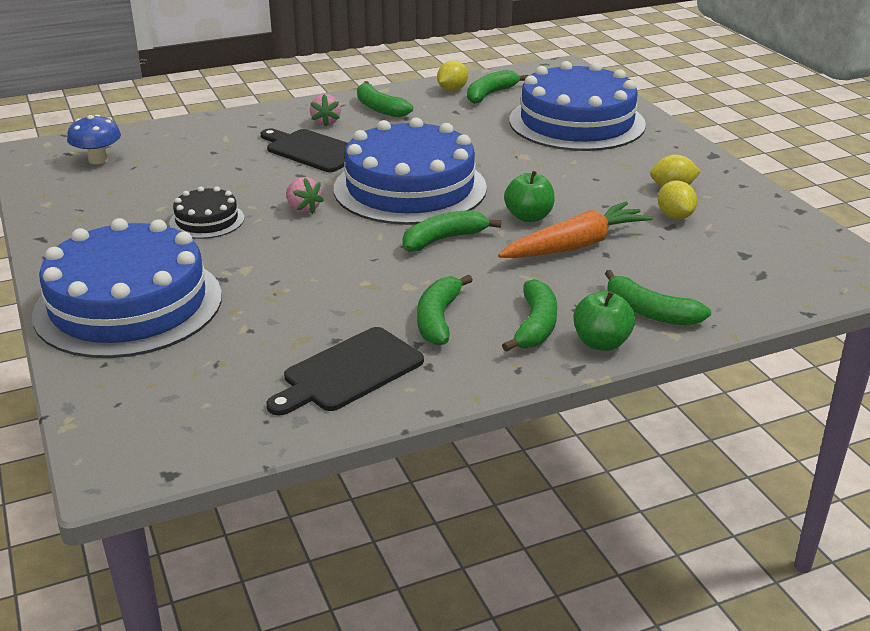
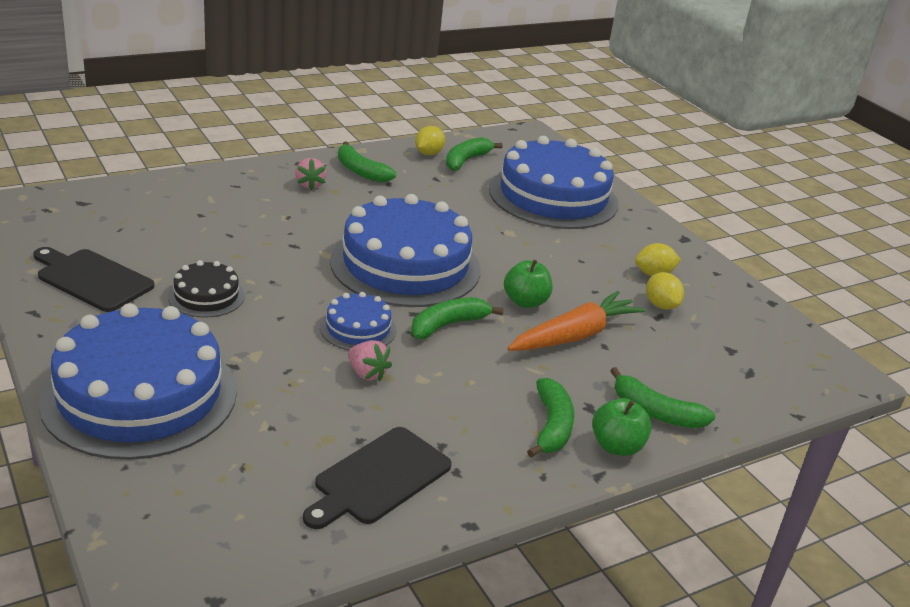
camera: 10 degrees left, 0 degrees up
(98, 160) = (81, 219): blue mushroom -> none
(303, 209) = (303, 286): pink strawberry -> pink strawberry (367, 373)
(312, 150) = (301, 217): black cutting board -> black cutting board (91, 279)
(351, 244) = (358, 328): none -> blue cake
(438, 319) = (457, 417): green banana -> none

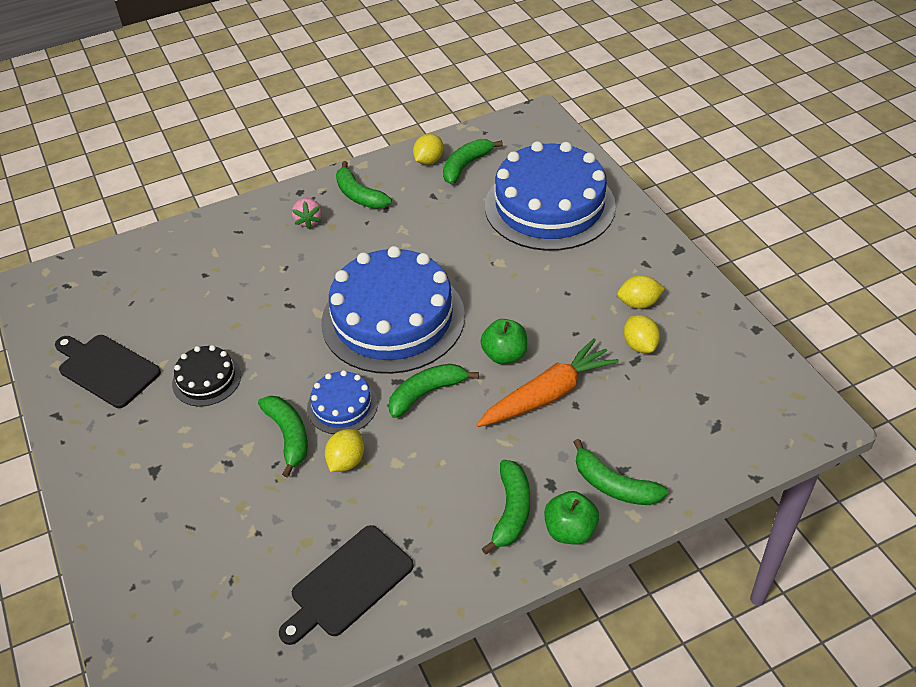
camera: 10 degrees right, 15 degrees up
(140, 395) = (146, 505): blue cake -> none
(301, 348) = (288, 436): none -> green banana
(367, 373) = (346, 461): pink strawberry -> yellow lemon

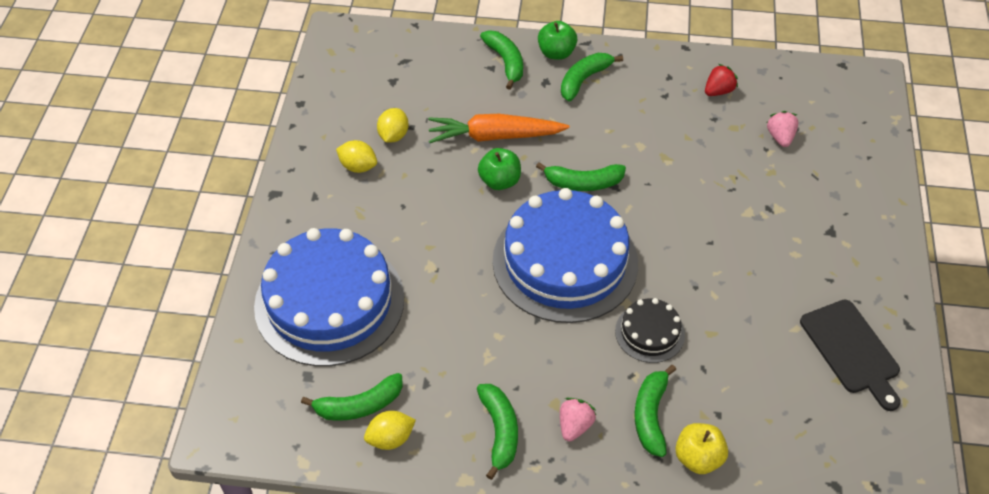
camera: 150 degrees left, 5 degrees up
(206, 379) = (759, 290): black cake -> black cake (649, 332)
(208, 243) = (698, 458): none -> yellow apple
(247, 557) = (780, 137): none -> pink strawberry
(288, 436) = (711, 205): green banana -> green banana (651, 415)
(342, 406) = (655, 207): blue cake -> none
(346, 461) = (676, 164): yellow lemon -> none
(348, 584) = (718, 91): black cutting board -> red strawberry

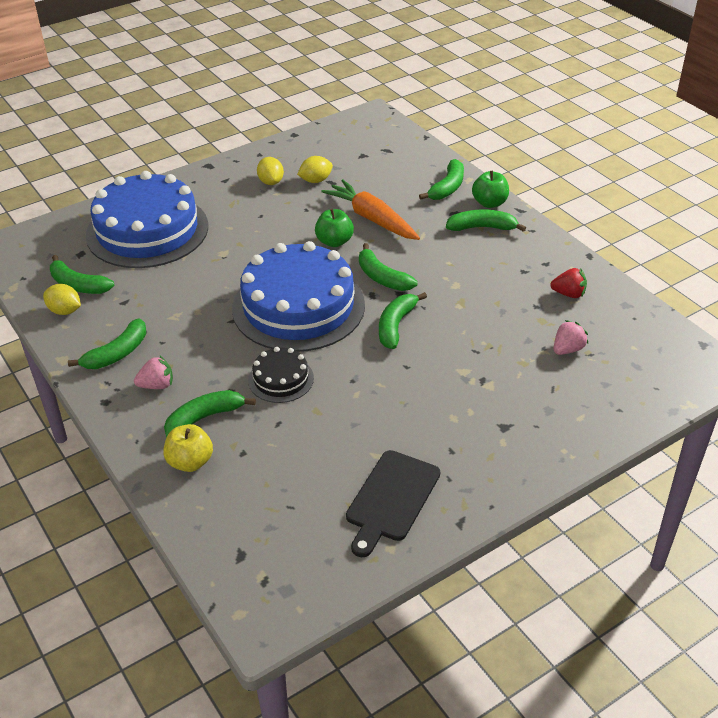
camera: 50 degrees right, 10 degrees down
(654, 215) = (396, 325): none -> green banana

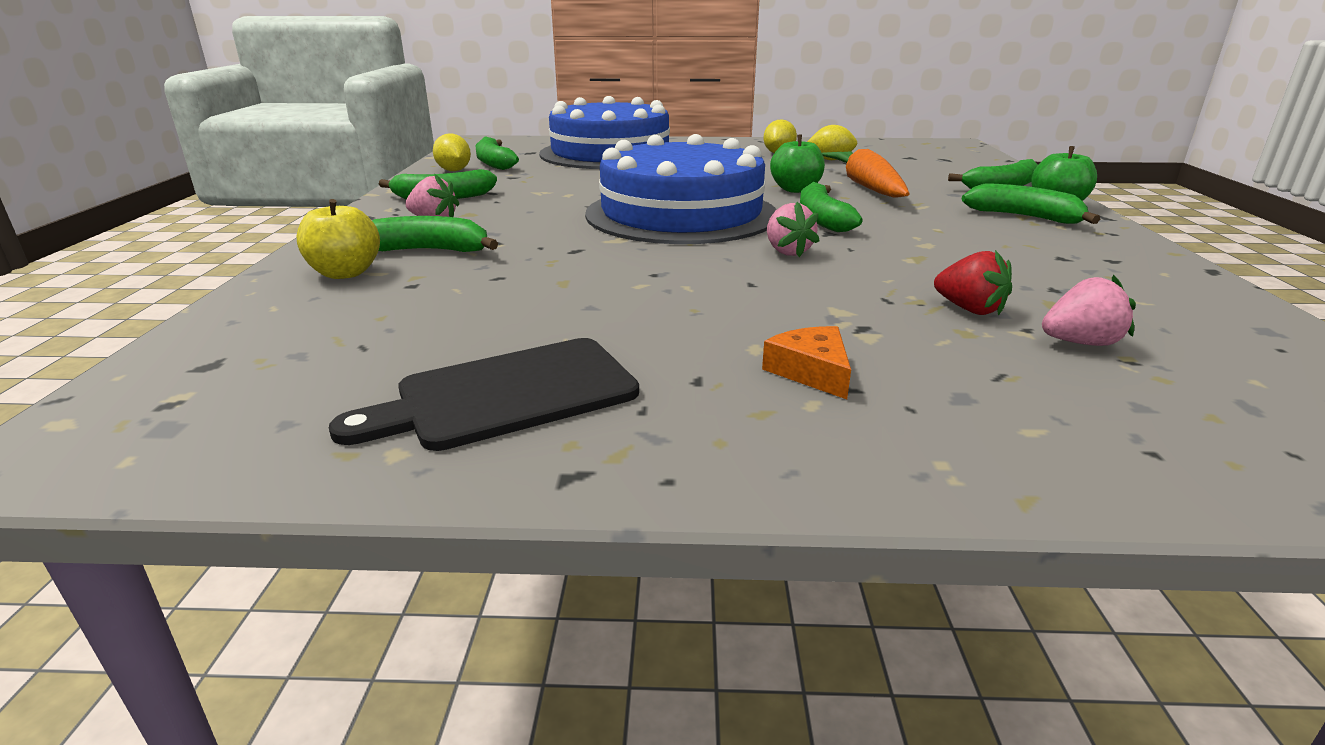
camera: 35 degrees right, 15 degrees down
(281, 379) = (567, 250): black cake -> none
(396, 325) = (787, 252): green banana -> pink strawberry
(487, 422) = (811, 371): none -> orange cheese
(568, 294) = (1136, 293): red strawberry -> red strawberry (969, 309)

